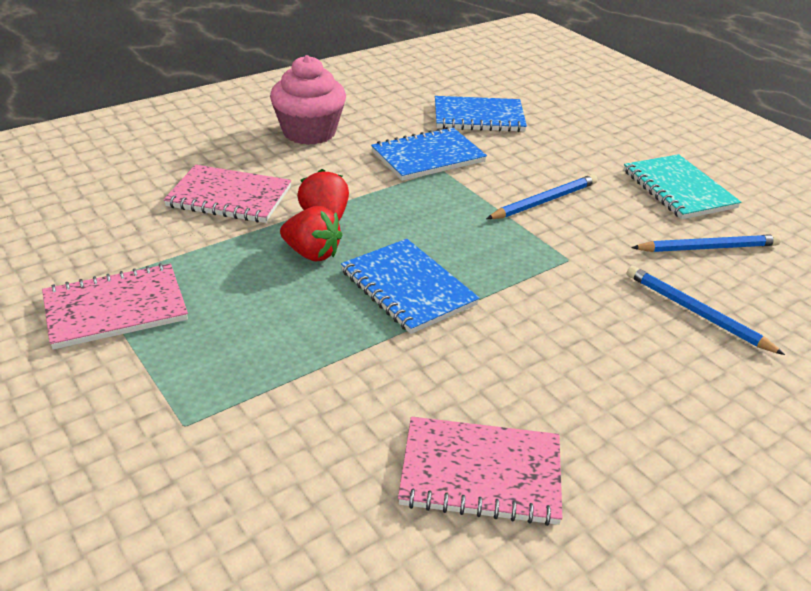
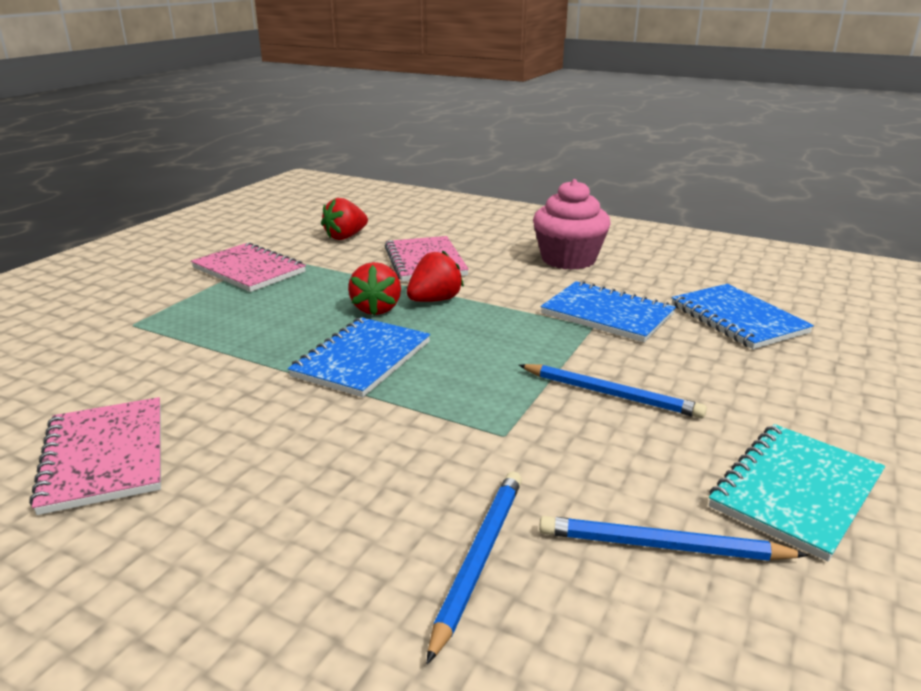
camera: 65 degrees right, 10 degrees down
(96, 222) = (345, 237): none -> red strawberry
(707, 248) = (662, 546): blue pencil -> blue pencil turned 135 degrees clockwise

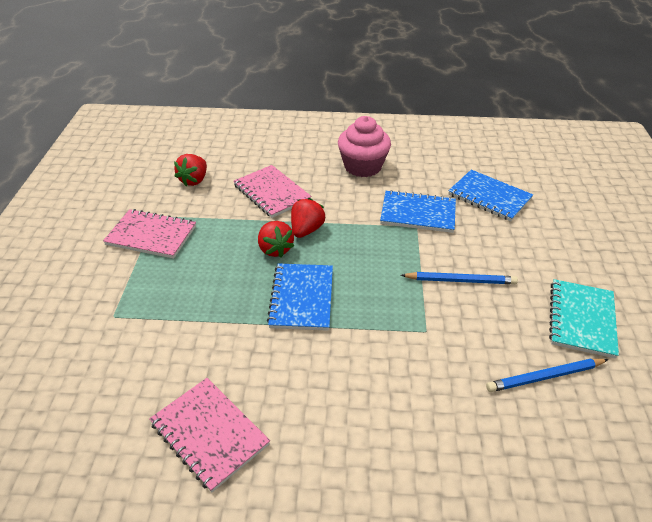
camera: 25 degrees left, 15 degrees up
(479, 559) = (471, 419): blue pencil -> none

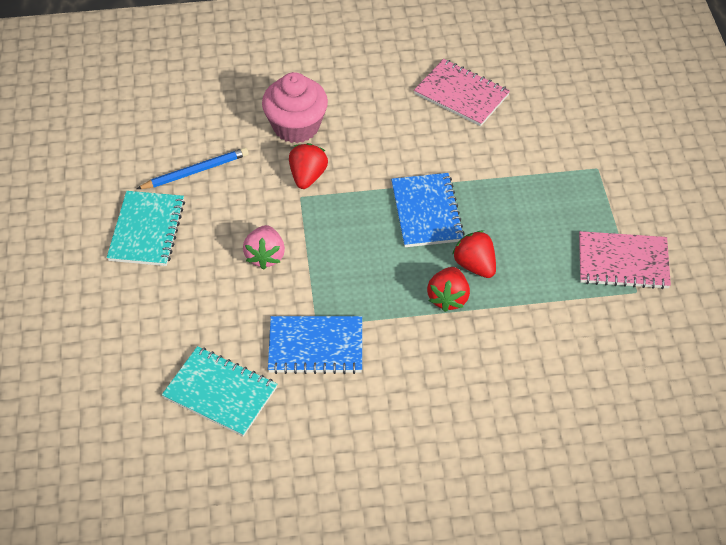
camera: 170 degrees right, 10 degrees up
(194, 180) = (626, 359): red strawberry -> red strawberry (307, 176)
(271, 193) = (513, 353): pink notebook -> none
(362, 166) = (402, 428): pink cupcake -> pink cupcake (296, 126)
(460, 280) = (265, 256): blue pencil -> pink strawberry
(489, 197) = (220, 393): blue notebook -> turquoise notebook

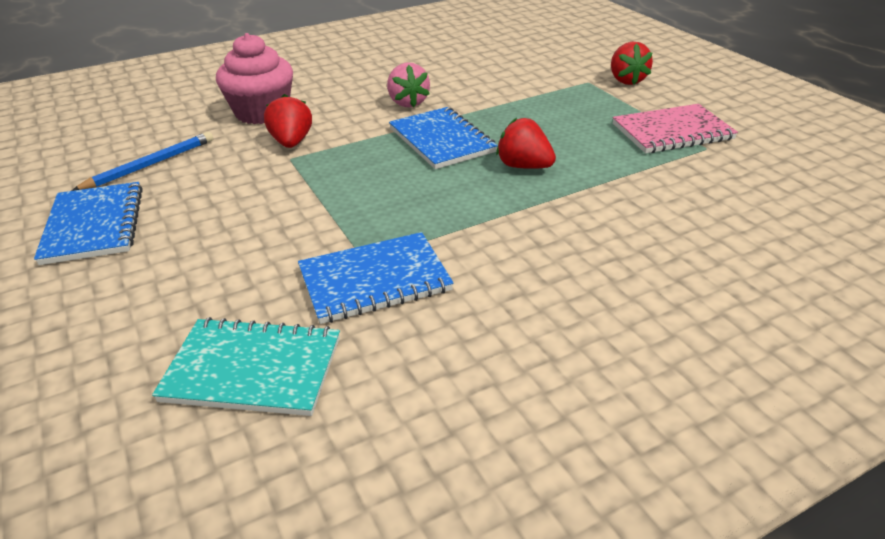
camera: 20 degrees left, 15 degrees down
(147, 230) = (94, 225): turquoise notebook -> blue notebook
(265, 256) = (266, 213): pink strawberry -> pink strawberry (408, 102)
(448, 298) = (513, 197): red strawberry -> red strawberry (626, 80)
(461, 94) = (424, 65): pink notebook -> none

